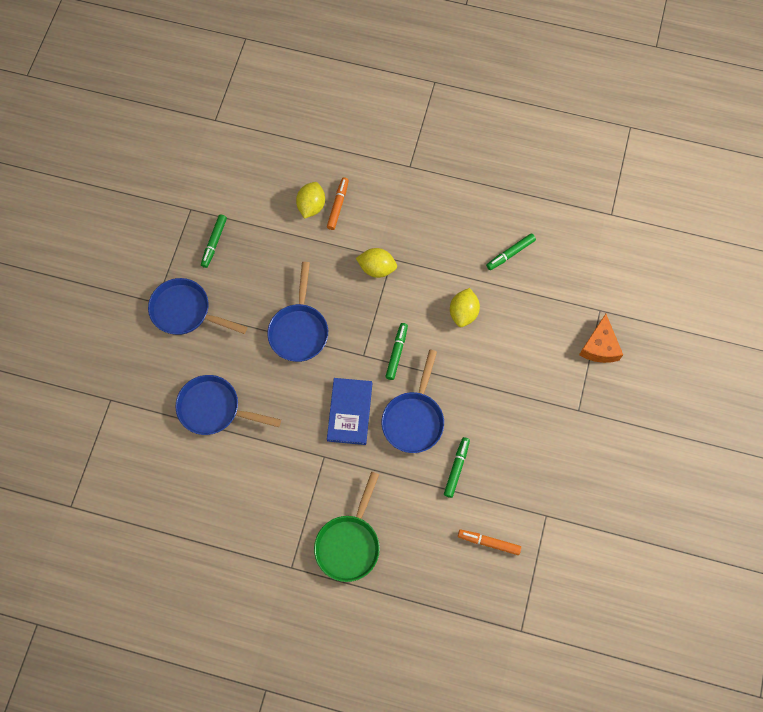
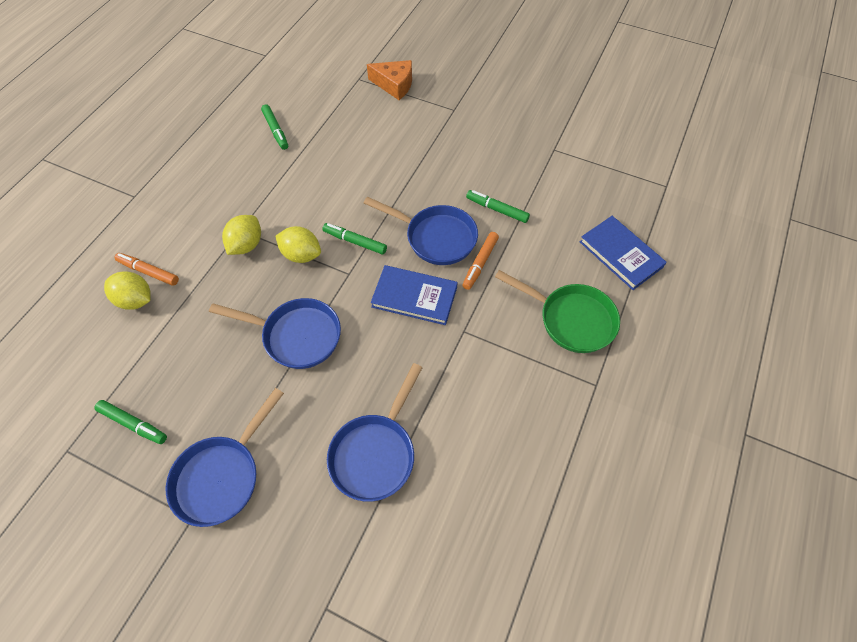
camera: 80 degrees left, 10 degrees down
(426, 585) = (620, 254): none -> blue book
(463, 313) = (327, 177): yellow lemon -> yellow lemon (301, 255)
(489, 543) = (578, 196): orange marker -> orange marker (480, 263)

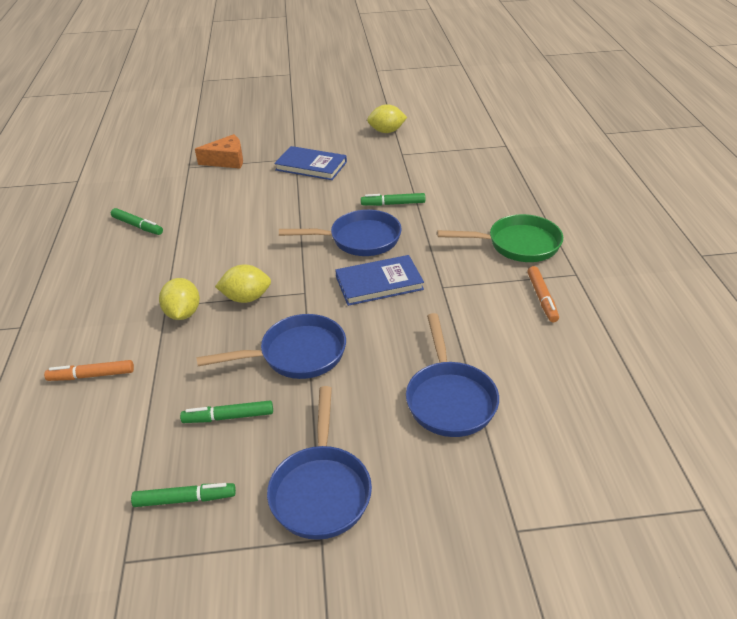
camera: 30 degrees left, 20 degrees down
(136, 300) = (96, 403): yellow lemon -> yellow lemon (386, 131)
(355, 242) = (290, 270): green marker -> green marker (229, 417)
(480, 263) = (413, 240): orange marker -> orange marker (542, 298)
(620, 254) = (514, 194): blue book -> blue book (311, 166)

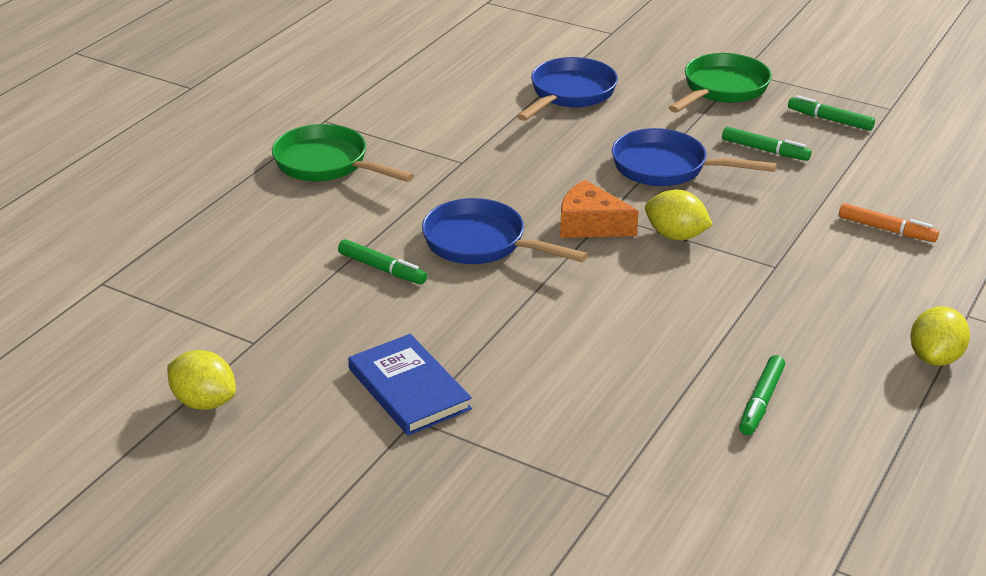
camera: 145 degrees left, 5 degrees down
(137, 226) = (761, 401): green marker -> green marker turned 135 degrees counterclockwise
(183, 313) = (759, 249): yellow lemon -> yellow lemon (935, 357)
(227, 160) = (529, 476): orange cheese -> orange cheese (590, 225)
(321, 490) = (722, 89): blue pan -> green pan
(379, 283) = (519, 191): blue book -> none
(542, 298) = (388, 118): orange marker -> none

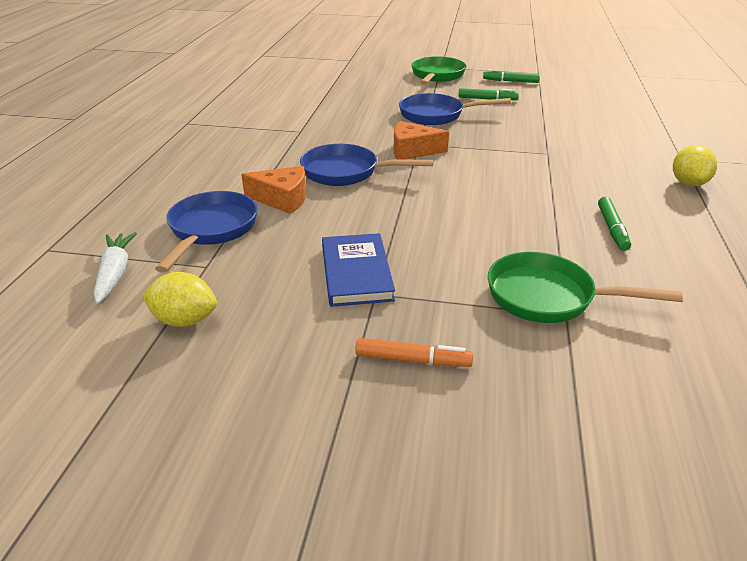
camera: 20 degrees left, 0 degrees up
(159, 329) = (115, 273): none -> white carrot
(327, 164) = (203, 146): green pan -> green pan (548, 297)
(381, 268) = (282, 199): green marker -> orange cheese
(409, 389) = (356, 273): blue book -> blue book turned 45 degrees clockwise
(569, 94) = (346, 89): blue pan -> blue pan (211, 230)
(675, 235) = (472, 147): yellow lemon -> none
(886, 229) = (592, 125): orange marker -> orange marker (412, 360)

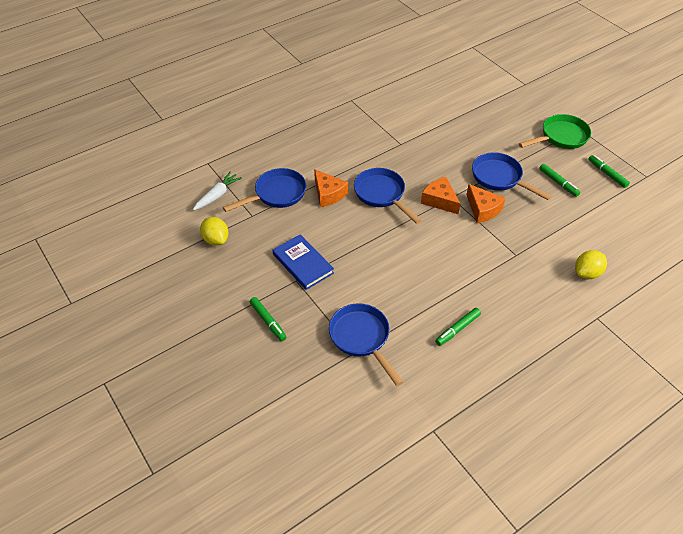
camera: 45 degrees right, 15 degrees up
(356, 273) = (303, 263): blue book -> blue book turned 75 degrees counterclockwise
(412, 360) = (268, 321): orange marker -> green marker
(462, 139) = (483, 209): none -> orange cheese
(548, 297) = (361, 338): green pan -> blue pan
(688, 183) = (562, 336): yellow lemon -> yellow lemon (587, 273)

